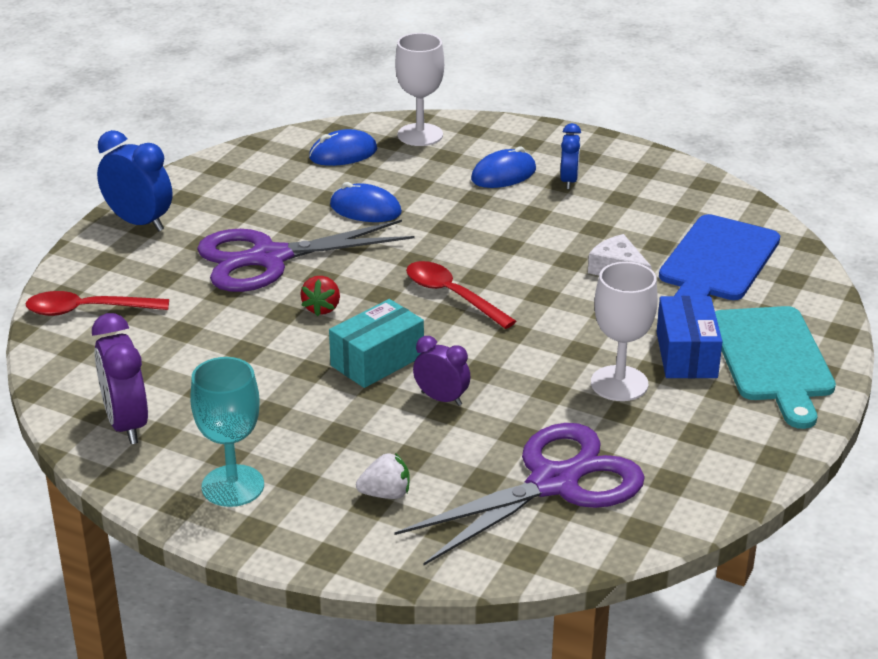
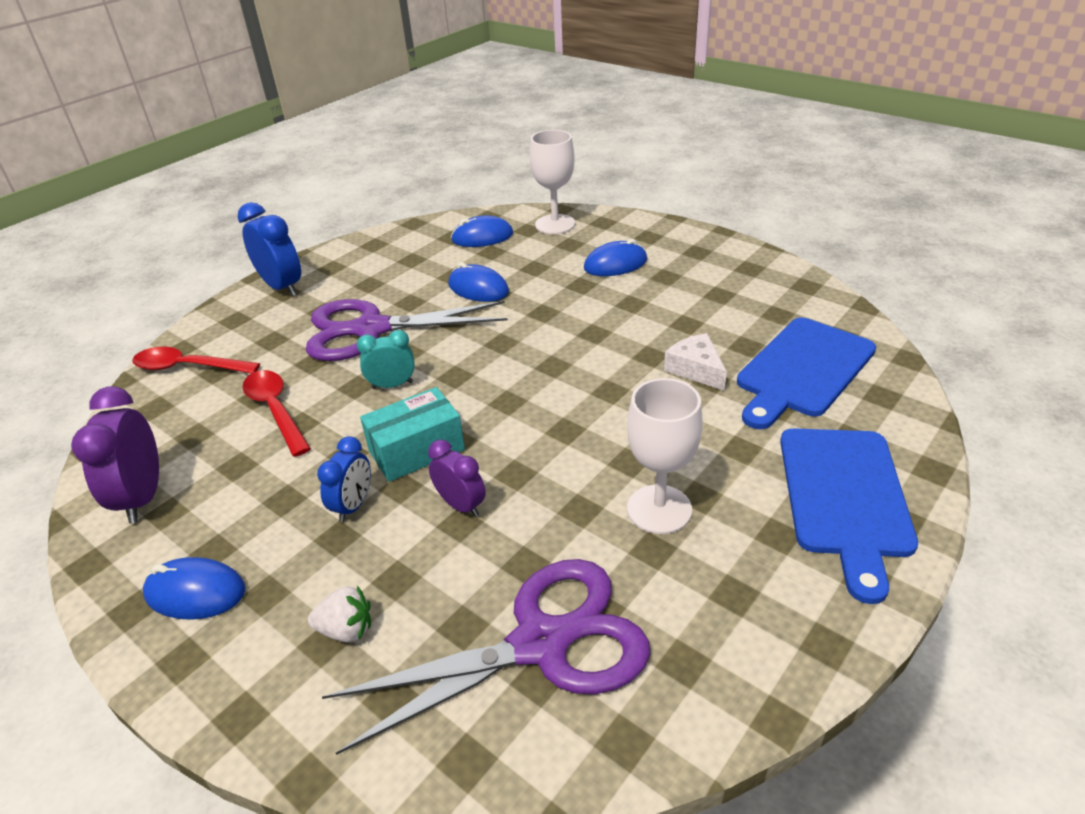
camera: 15 degrees right, 5 degrees up
(233, 486) = (195, 592): turquoise goblet -> blue mouse
(322, 308) = (392, 385): red strawberry -> turquoise clock
(452, 295) = (520, 383): red spoon -> red spoon (275, 410)
(569, 181) = (674, 274): blue clock -> blue clock (353, 505)
(686, 355) = (744, 480): blue box -> none
(772, 359) = (844, 497): turquoise cutting board -> blue cutting board

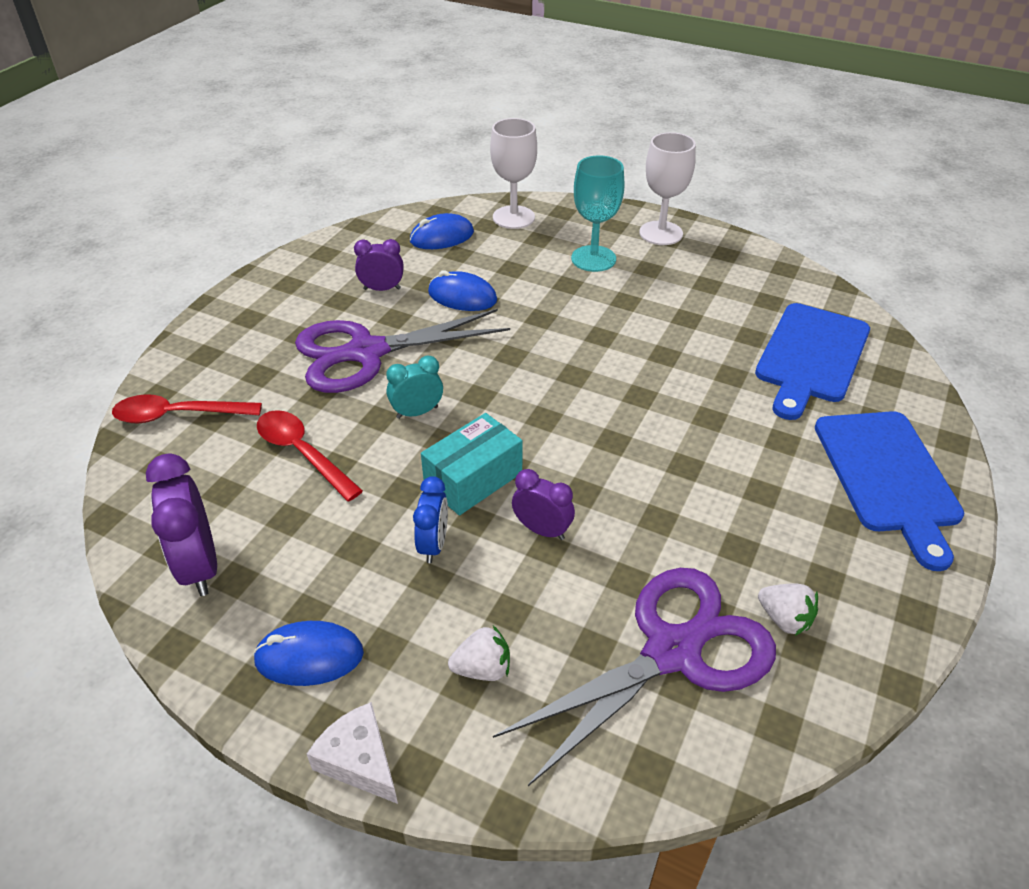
camera: 15 degrees left, 5 degrees up
(282, 287) = (242, 312): blue clock -> none
(409, 277) = (382, 289): none -> purple clock
(615, 264) = (593, 259): blue mouse -> turquoise goblet
(659, 509) = (730, 509): white goblet -> white goblet (661, 233)
(673, 629) = (784, 619): none -> white strawberry
(696, 369) = (713, 365): white cheese -> white cheese (359, 760)

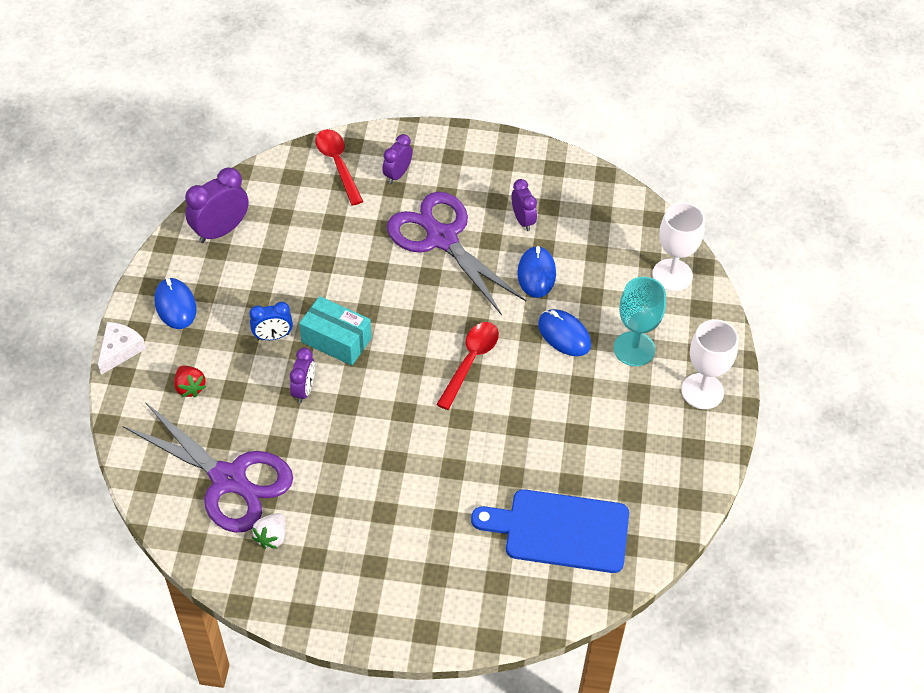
camera: 70 degrees right, 10 degrees up
(240, 366) = (397, 174): none -> purple clock
(302, 453) = (327, 242): red spoon -> red spoon (470, 361)
(417, 412) = (389, 289): turquoise clock -> none
(442, 237) = (615, 234): blue mouse -> blue mouse (564, 335)
(482, 669) = (190, 387): white strawberry -> red strawberry
(887, 477) = (429, 593): blue cutting board -> none

